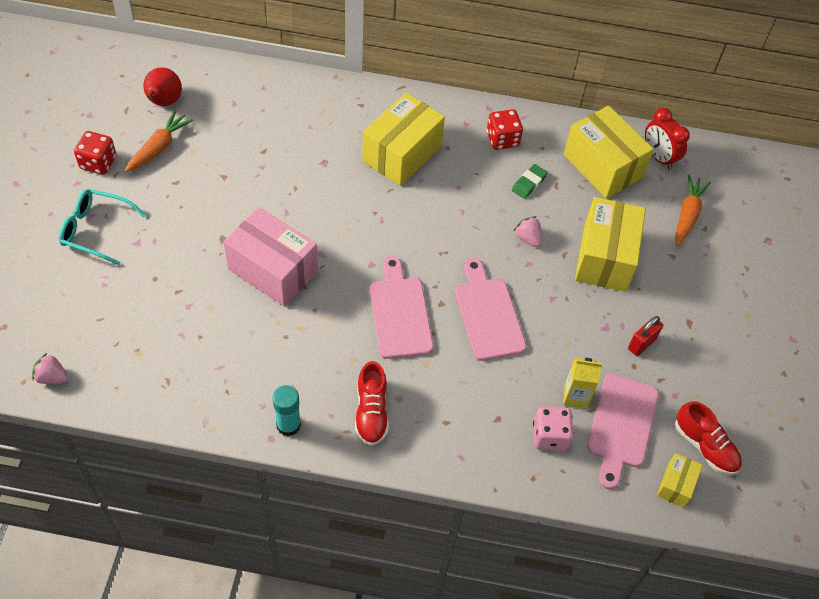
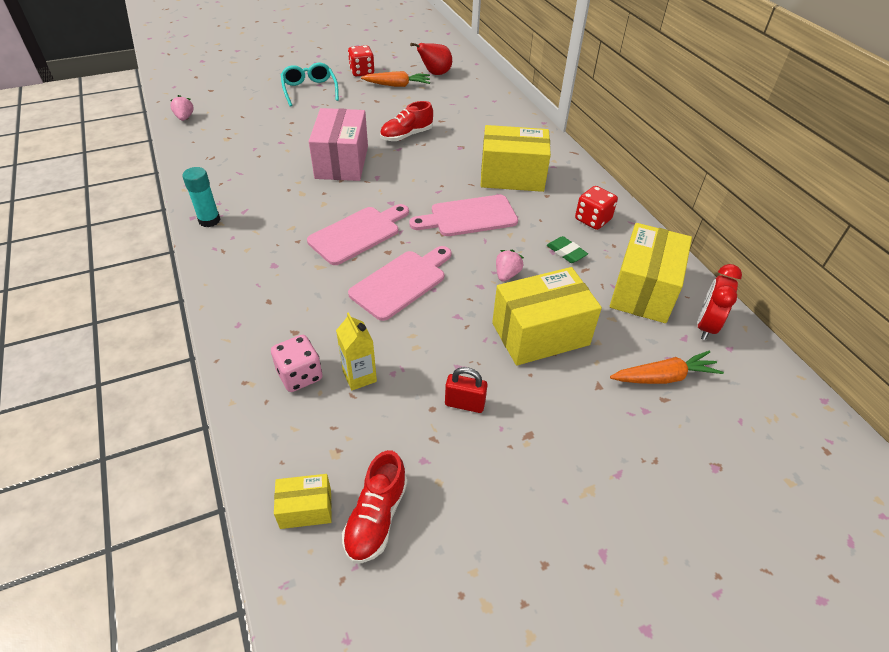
camera: 60 degrees right, 10 degrees down
(371, 412) = (249, 256): red shoe -> red shoe (406, 135)
(529, 183) = (566, 252): green eraser -> green eraser turned 45 degrees clockwise
(621, 425) = (351, 427): pink cutting board -> pink cutting board (469, 217)

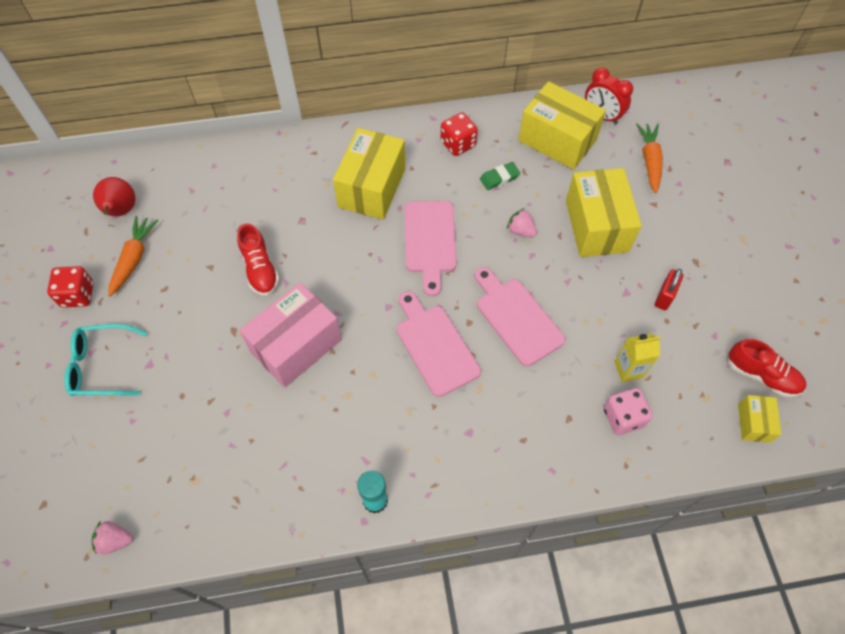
camera: 75 degrees left, 15 degrees up
(342, 162) = (296, 345): pink box -> pink box turned 60 degrees counterclockwise

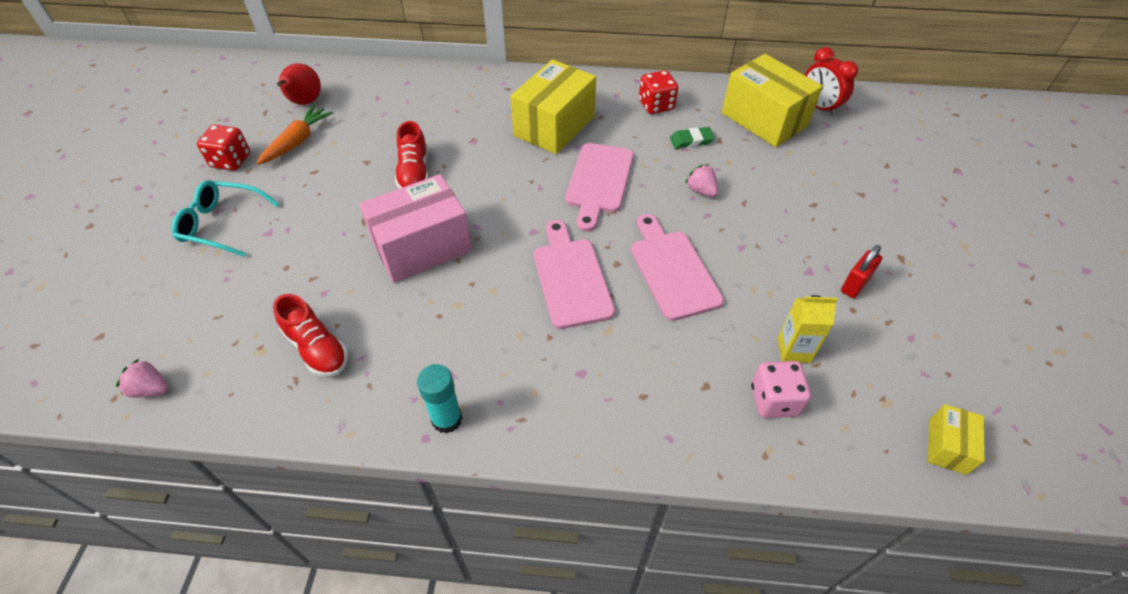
camera: 15 degrees right, 10 degrees down
(596, 226) = (789, 202): yellow box -> none
(649, 161) = (865, 154): orange carrot -> none
(761, 375) = (966, 394): red shoe -> red shoe (317, 348)

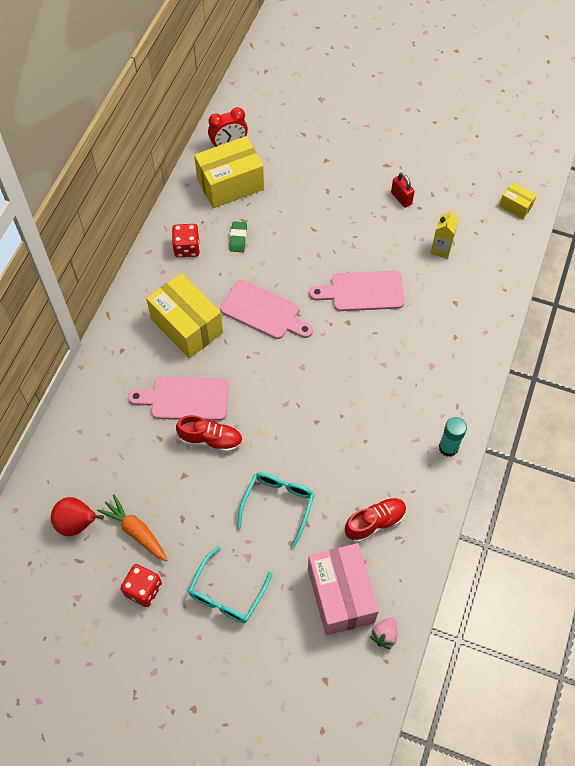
camera: 75 degrees left, 10 degrees up
(336, 246) = (278, 504): none -> turquoise glasses
(422, 247) = (296, 444): pink box -> pink box (340, 595)
(571, 278) = (353, 353): pink cutting board -> pink cutting board (185, 399)
(701, 191) = (293, 250): pink strawberry -> none
(774, 400) = (472, 272): pink dice -> none

